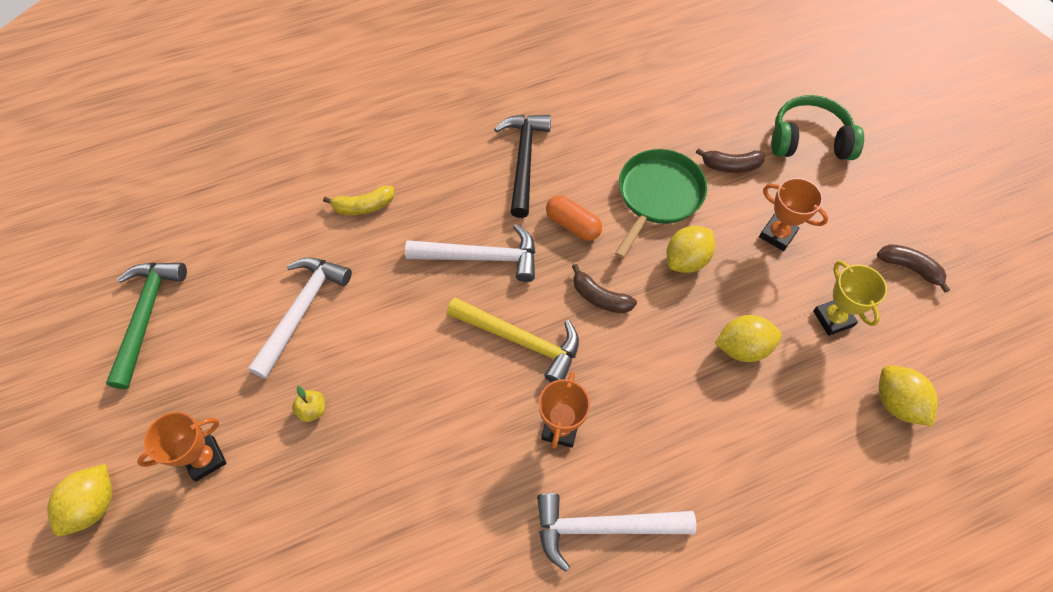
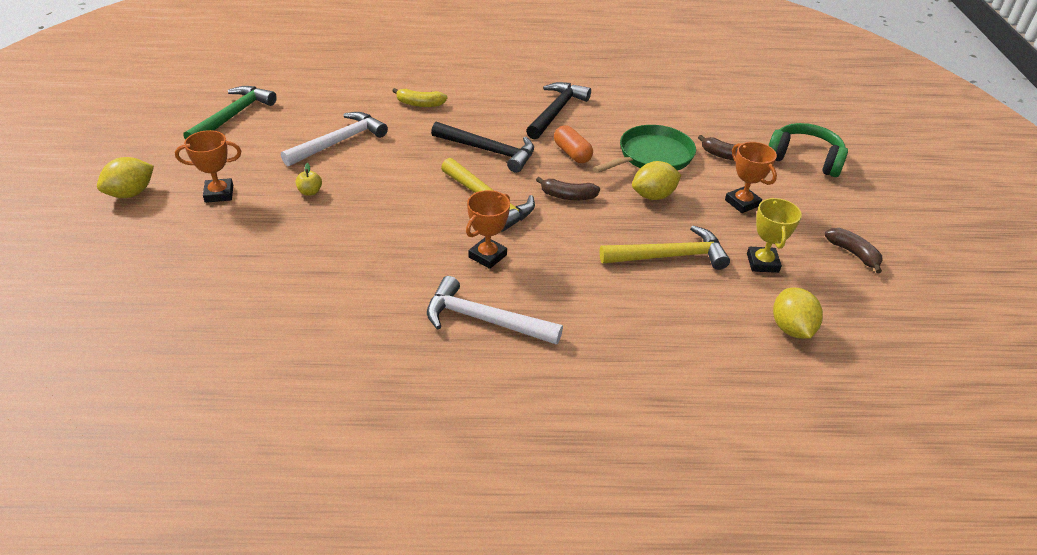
camera: 20 degrees right, 20 degrees down
(481, 257) = (489, 151): white hammer -> black hammer
(600, 297) = (568, 196): brown banana -> brown banana turned 45 degrees counterclockwise
(742, 347) = (670, 256): yellow lemon -> yellow hammer

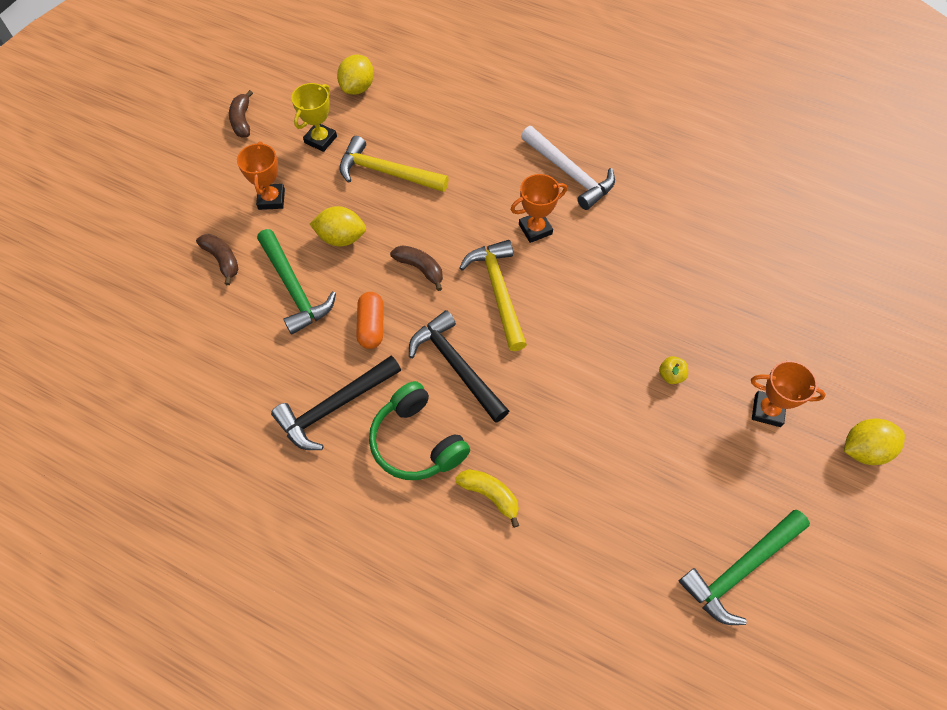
camera: 150 degrees left, 20 degrees up
(339, 142) = (617, 452): white hammer -> none
(652, 156) = (294, 289): green pan -> green hammer
(804, 159) = (153, 225): green headphones -> green headphones (417, 442)

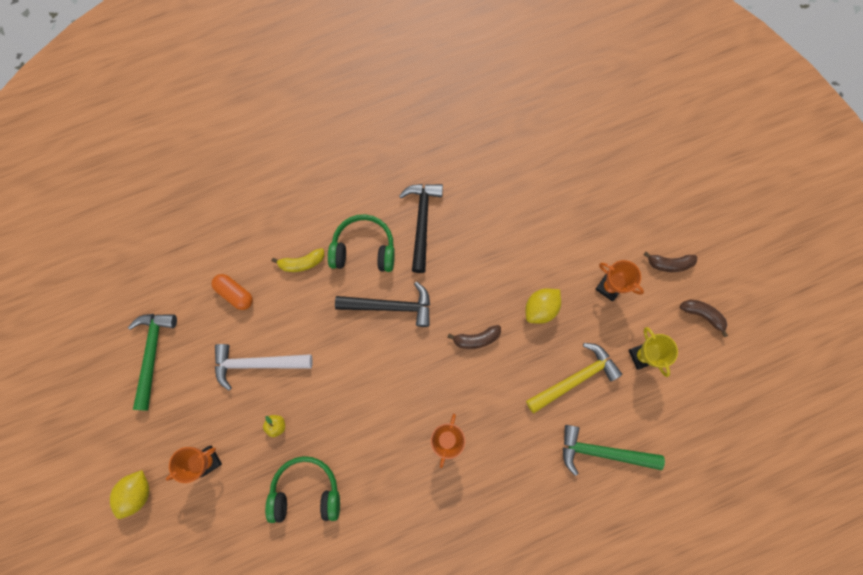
camera: 130 degrees right, 15 degrees up
(222, 260) = (579, 227): brown banana -> brown banana (669, 264)
(294, 289) = (522, 254): green hammer -> green hammer (602, 452)
(358, 88) = (677, 420): yellow lemon -> none
(371, 326) = (458, 279): orange capsule -> orange capsule (235, 294)
(498, 291) = (419, 373): yellow hammer -> none
(569, 173) = (473, 507): white hammer -> white hammer (257, 363)
(694, 303) = (306, 491): none -> green headphones

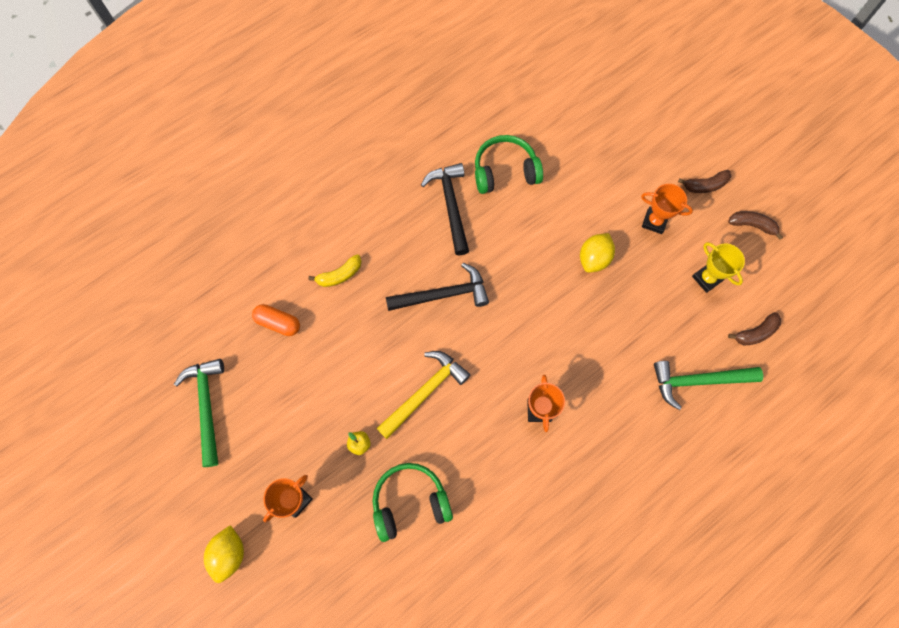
camera: 15 degrees left, 5 degrees down
(257, 363) = (321, 387): white hammer -> none
(364, 249) = (399, 246): green headphones -> green headphones (505, 171)
(476, 339) = (539, 304): brown banana -> brown banana (755, 333)
(575, 378) = (649, 317): yellow hammer -> yellow hammer (425, 392)

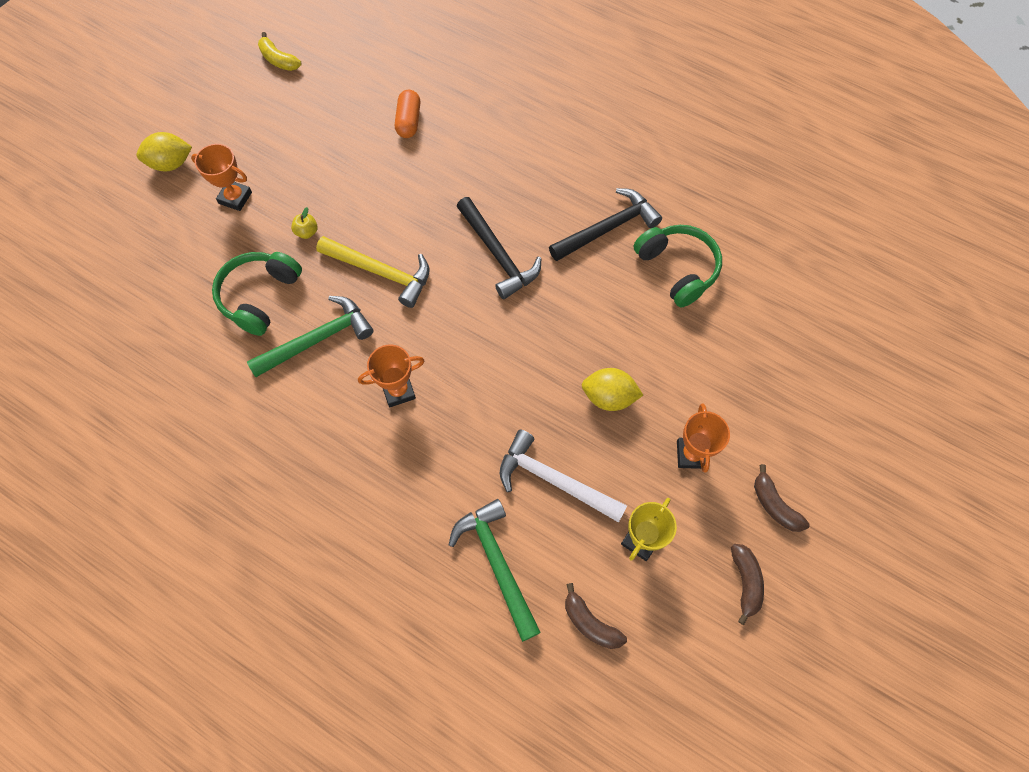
camera: 70 degrees right, 5 degrees down
(207, 406) = (305, 96): green hammer -> green hammer (318, 339)
(339, 275) = (481, 154): yellow banana -> yellow banana (278, 60)
(410, 502) = (260, 296): green headphones -> green headphones turned 120 degrees counterclockwise
(646, 320) = (553, 480): none -> white hammer

